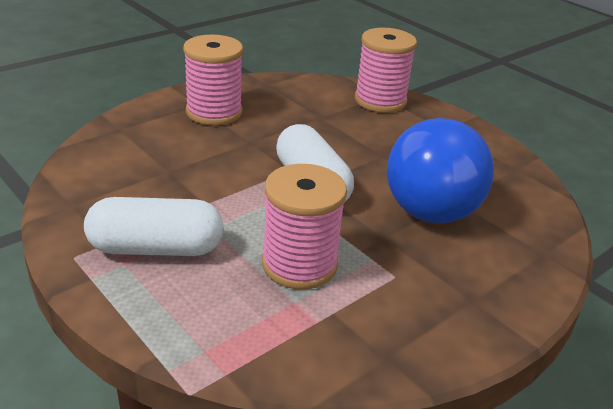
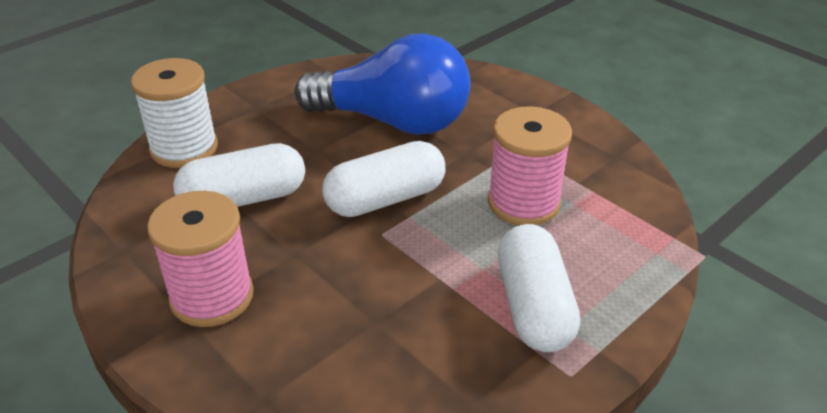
camera: 90 degrees left, 5 degrees up
(317, 123) = (244, 198): none -> white capsule
(380, 100) = (184, 148): pink spool -> white spool

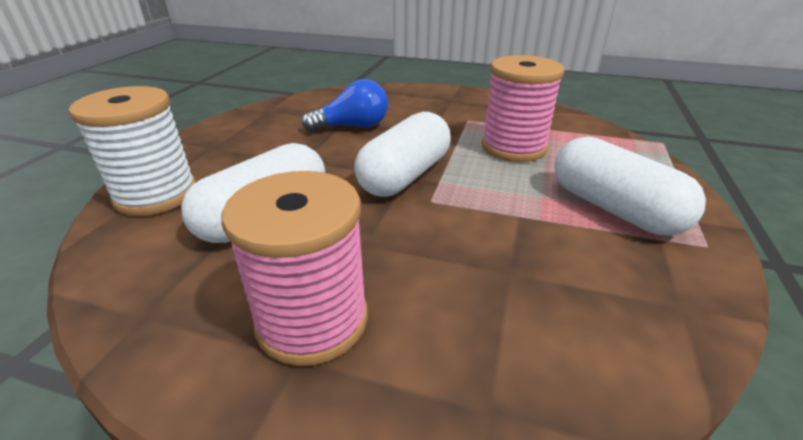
camera: 30 degrees left, 5 degrees down
(393, 121) = (353, 127): blue light bulb -> blue light bulb, size x0.52

